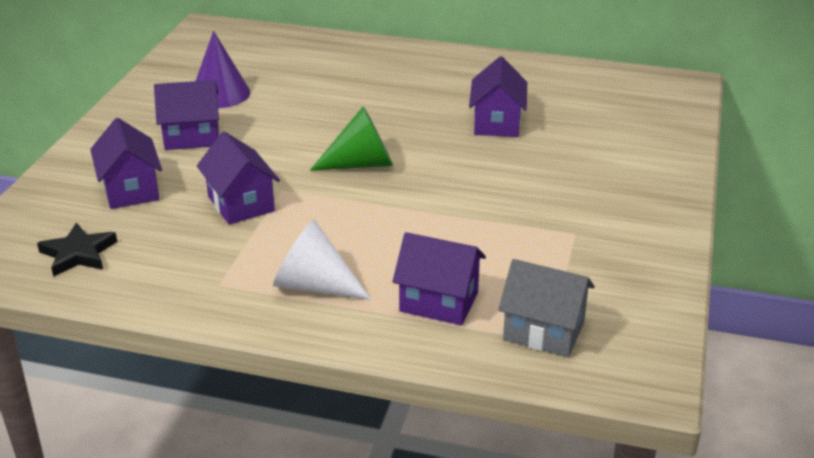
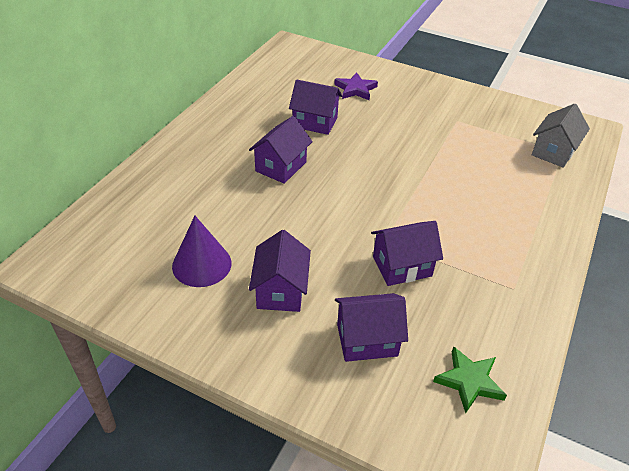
camera: 80 degrees left, 10 degrees up
(78, 254) = (469, 381): black star -> green star
(314, 285) = (512, 238): white cone -> none
(361, 164) = (355, 193): green cone -> none
(439, 302) = (528, 185): purple house -> purple house (281, 166)
(600, 144) = (355, 89): none -> purple star

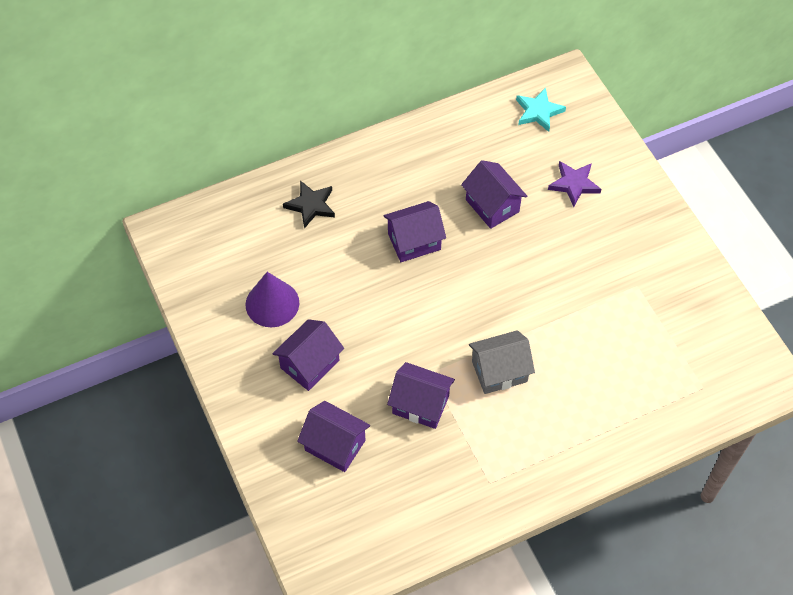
camera: 40 degrees right, 15 degrees up
(172, 182) = (311, 205): none -> black star
(290, 65) = (538, 112): none -> turquoise star
(469, 381) = (375, 524): green star -> none
(553, 152) = (694, 381): grey house -> grey house (499, 371)

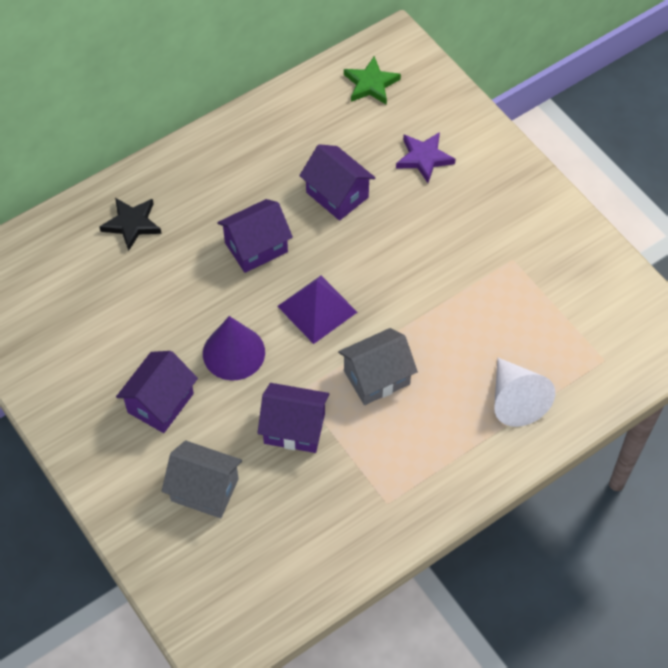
camera: 10 degrees left, 0 degrees up
(272, 303) = (106, 341): purple cone -> purple cone (233, 352)
(335, 445) = (205, 489): purple house -> grey house
(458, 303) = (317, 309): none -> purple pyramid
(538, 112) = (371, 84): turquoise star -> green star
(618, 410) = (515, 400): none -> white cone

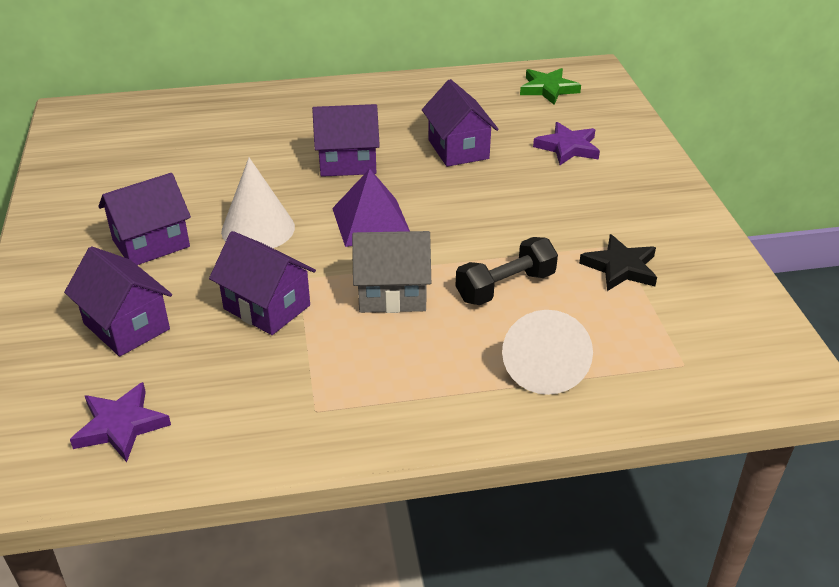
camera: 25 degrees right, 20 degrees down
(132, 224) = (246, 118): black star -> black star (620, 267)
(205, 489) = (127, 326): grey house -> purple house
(233, 352) = (258, 229): purple cone -> white cone
(266, 573) = (120, 426): none -> purple star
(453, 337) = (505, 287): none -> black dumbbell

